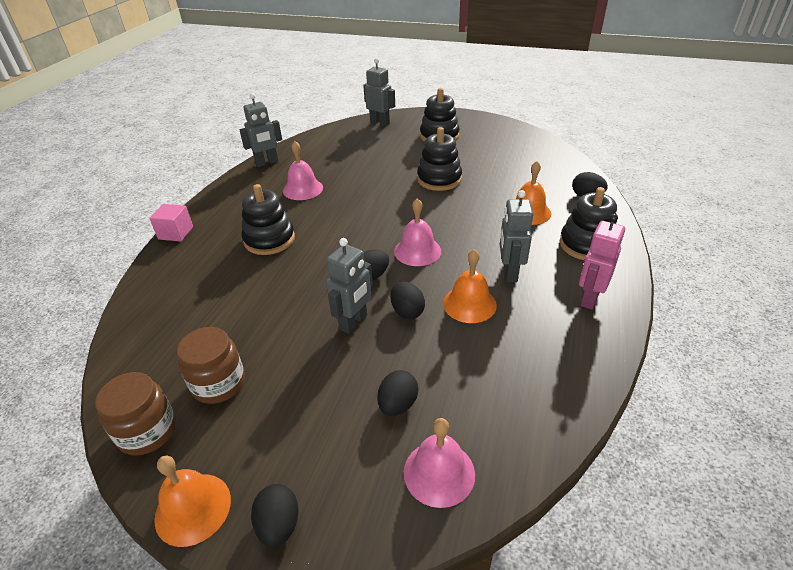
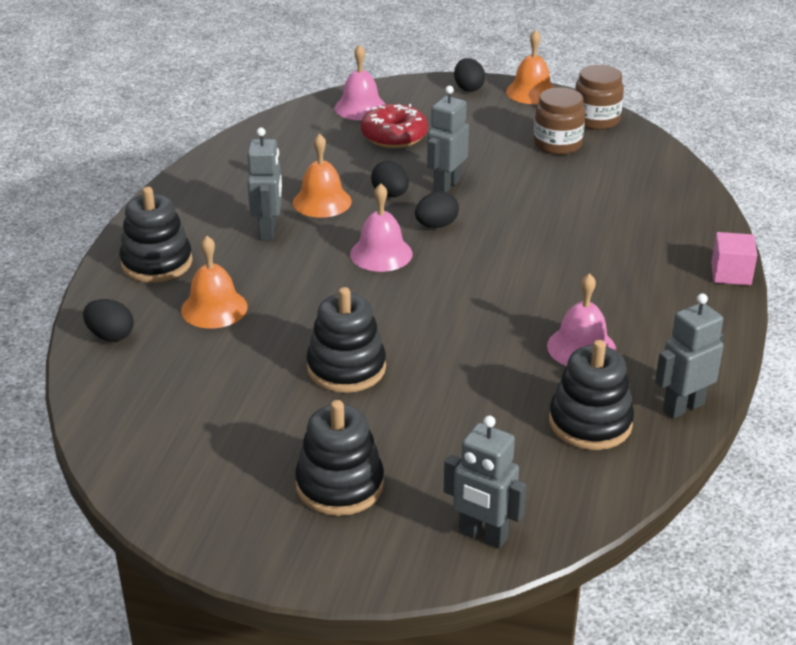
camera: 175 degrees right, 5 degrees down
(269, 239) = (588, 266): black stacking toy -> black stacking toy (590, 423)
(397, 404) = (394, 136): black egg -> red donut
(589, 298) = (188, 208): pink robot -> none

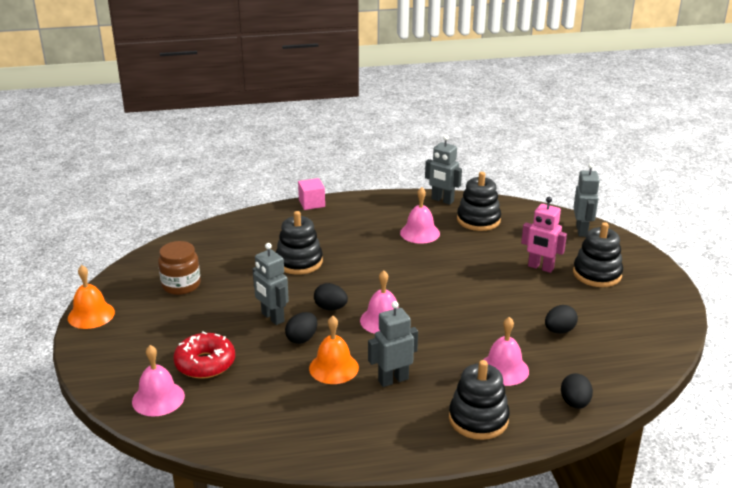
camera: 115 degrees left, 5 degrees down
(214, 308) = (504, 369): orange bell -> pink bell
(346, 368) = (509, 299): black stacking toy -> black stacking toy (299, 262)
(401, 431) = (540, 267): none -> pink robot
(446, 185) = (272, 317): grey robot -> grey robot turned 45 degrees clockwise
(468, 88) = (94, 348): black egg -> black egg (559, 331)
(596, 120) = (132, 276): brown jar -> none

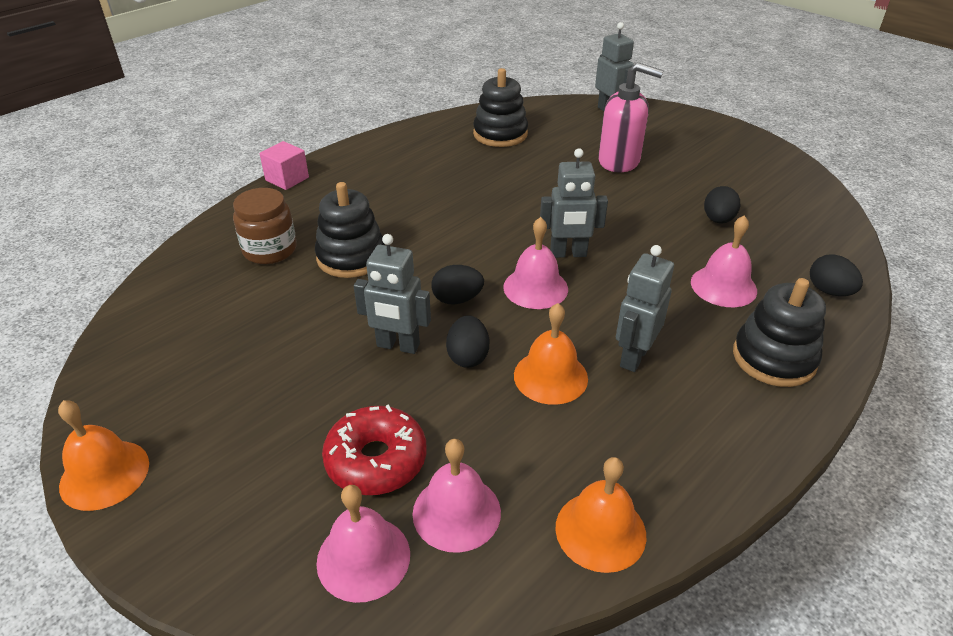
camera: 35 degrees left, 10 degrees up
(181, 285) = (215, 357): brown jar -> brown jar (270, 250)
(272, 443) = (600, 530): none -> orange bell
(420, 233) = (455, 169): pink bell -> pink bell (456, 512)
(442, 200) = (438, 126): grey robot -> grey robot (568, 254)
(540, 267) = (619, 161): pink robot -> pink soap dispenser
(597, 274) = (676, 148): black stacking toy -> none

